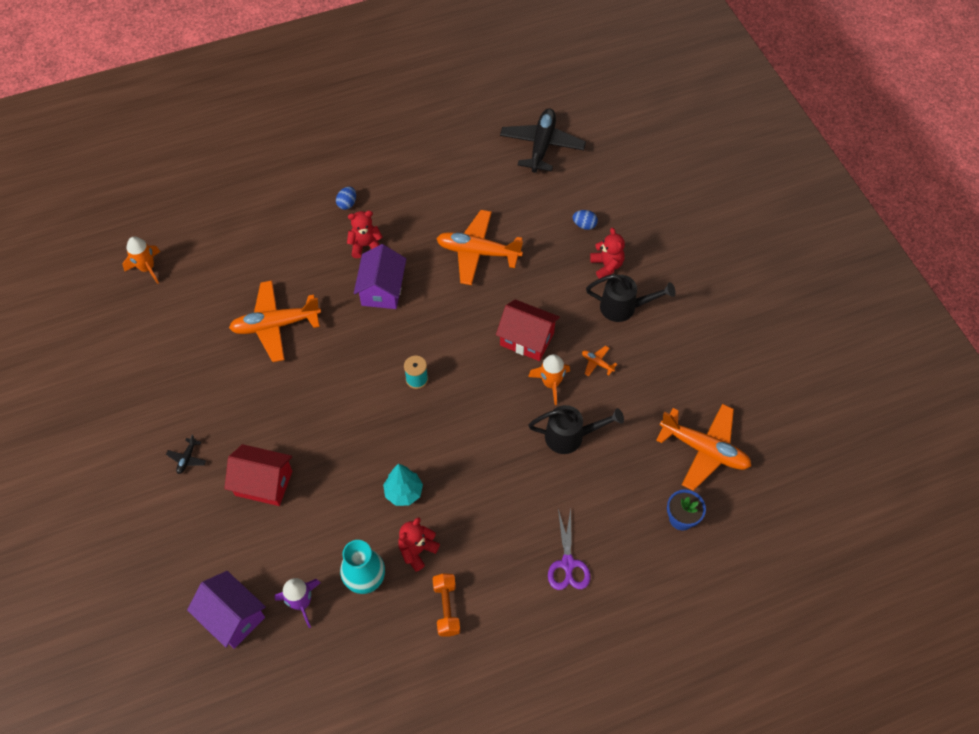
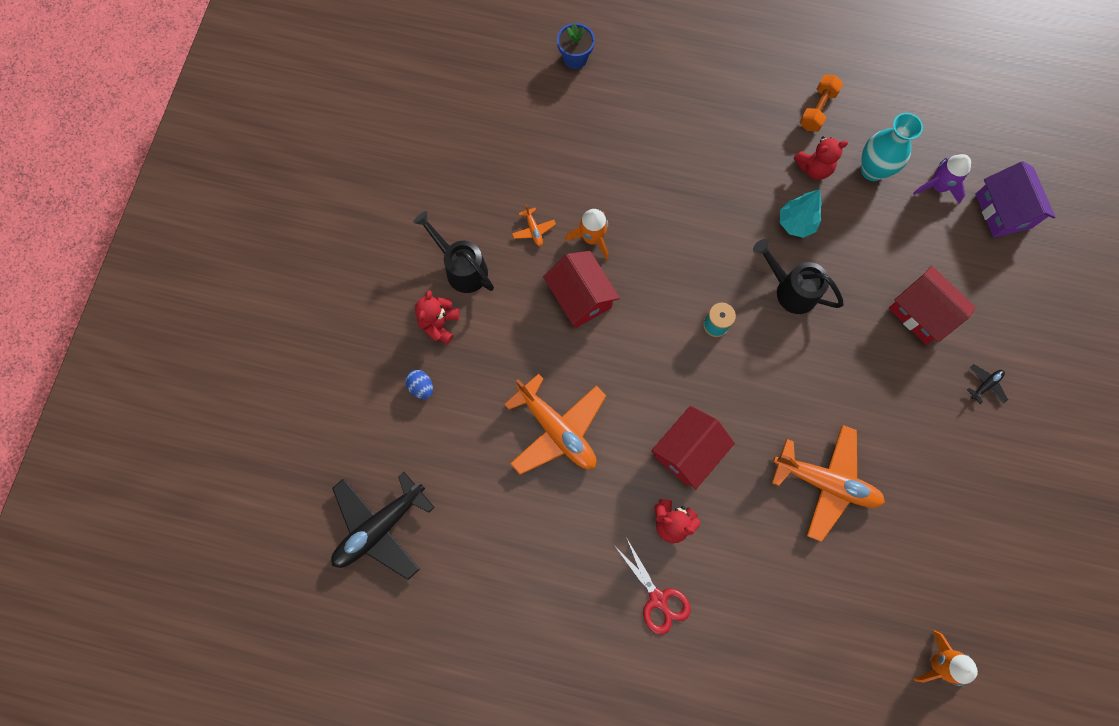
camera: 145 degrees left, 15 degrees up
(347, 204) = (658, 598): blue egg -> red scissors
(382, 290) = (687, 451): purple house -> red house
(568, 564) = (695, 82): purple scissors -> none
(570, 436) = (612, 179): black watering can -> black watering can (790, 290)
(704, 450) = (507, 96): orange plane -> none

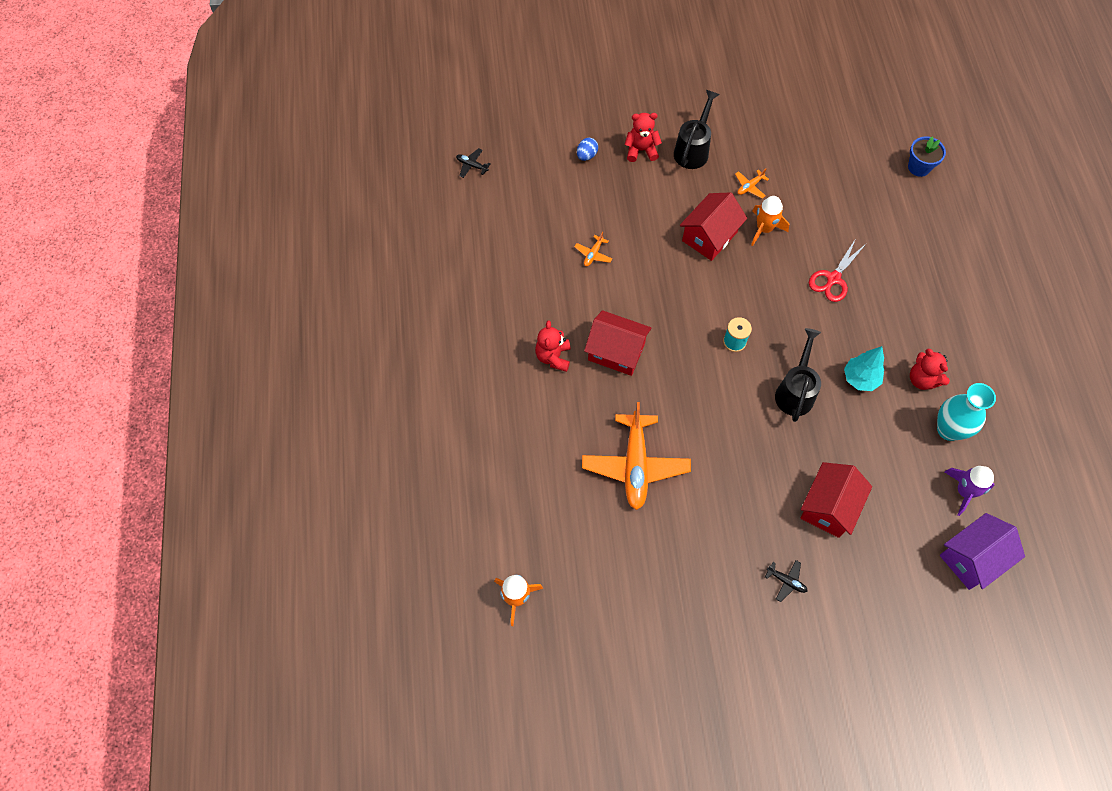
camera: 70 degrees right, 10 degrees down
(380, 527) = (472, 165): black plane -> black plane, size x0.41
(557, 430) = (593, 254): orange plane -> orange plane, size x0.41
(658, 598) = (489, 364): red scissors -> red scissors (833, 278)
(817, 109) = (983, 367): orange dumbbell -> none

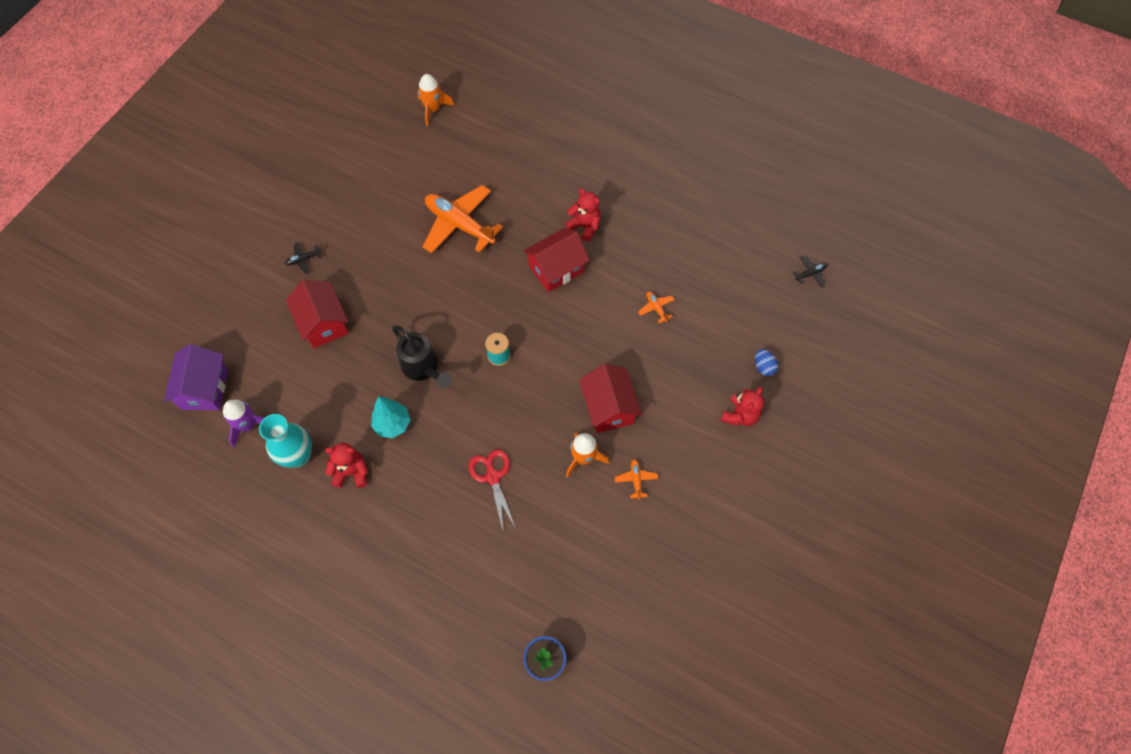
camera: 125 degrees right, 0 degrees up
(693, 150) = (711, 460): black watering can -> none

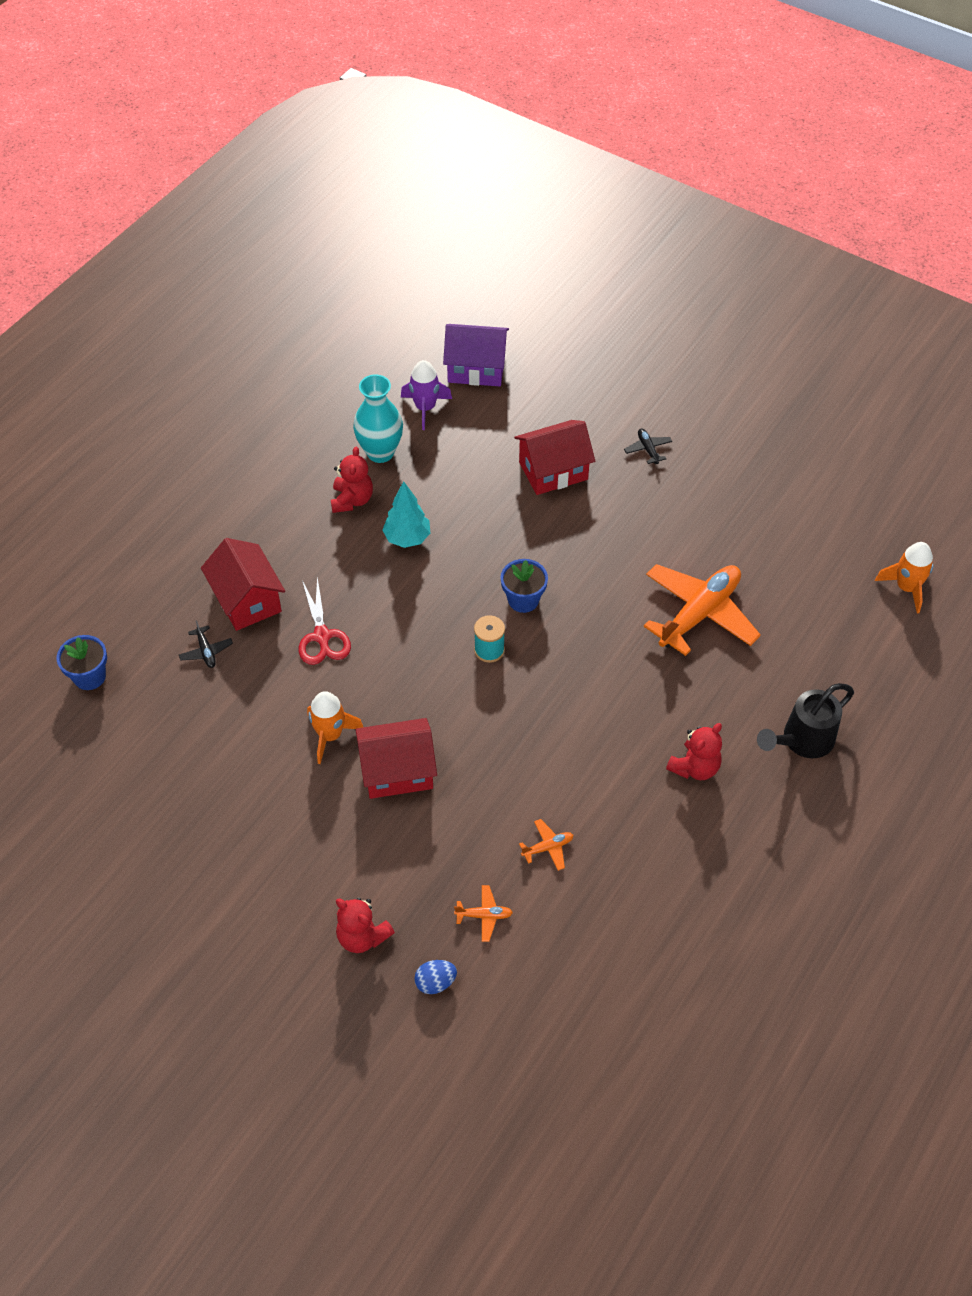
camera: 95 degrees right, 10 degrees down
(423, 368) = (480, 569): black watering can -> black watering can (802, 740)
(451, 336) = (523, 600): none -> blue flower pot
(493, 477) = (322, 636): red scissors -> red scissors turned 90 degrees clockwise
(556, 269) = (621, 725): red house -> red house (247, 600)
(636, 480) = (290, 792): orange plane -> orange plane (484, 915)
(810, 274) = (596, 1086): black plane -> black plane (206, 651)

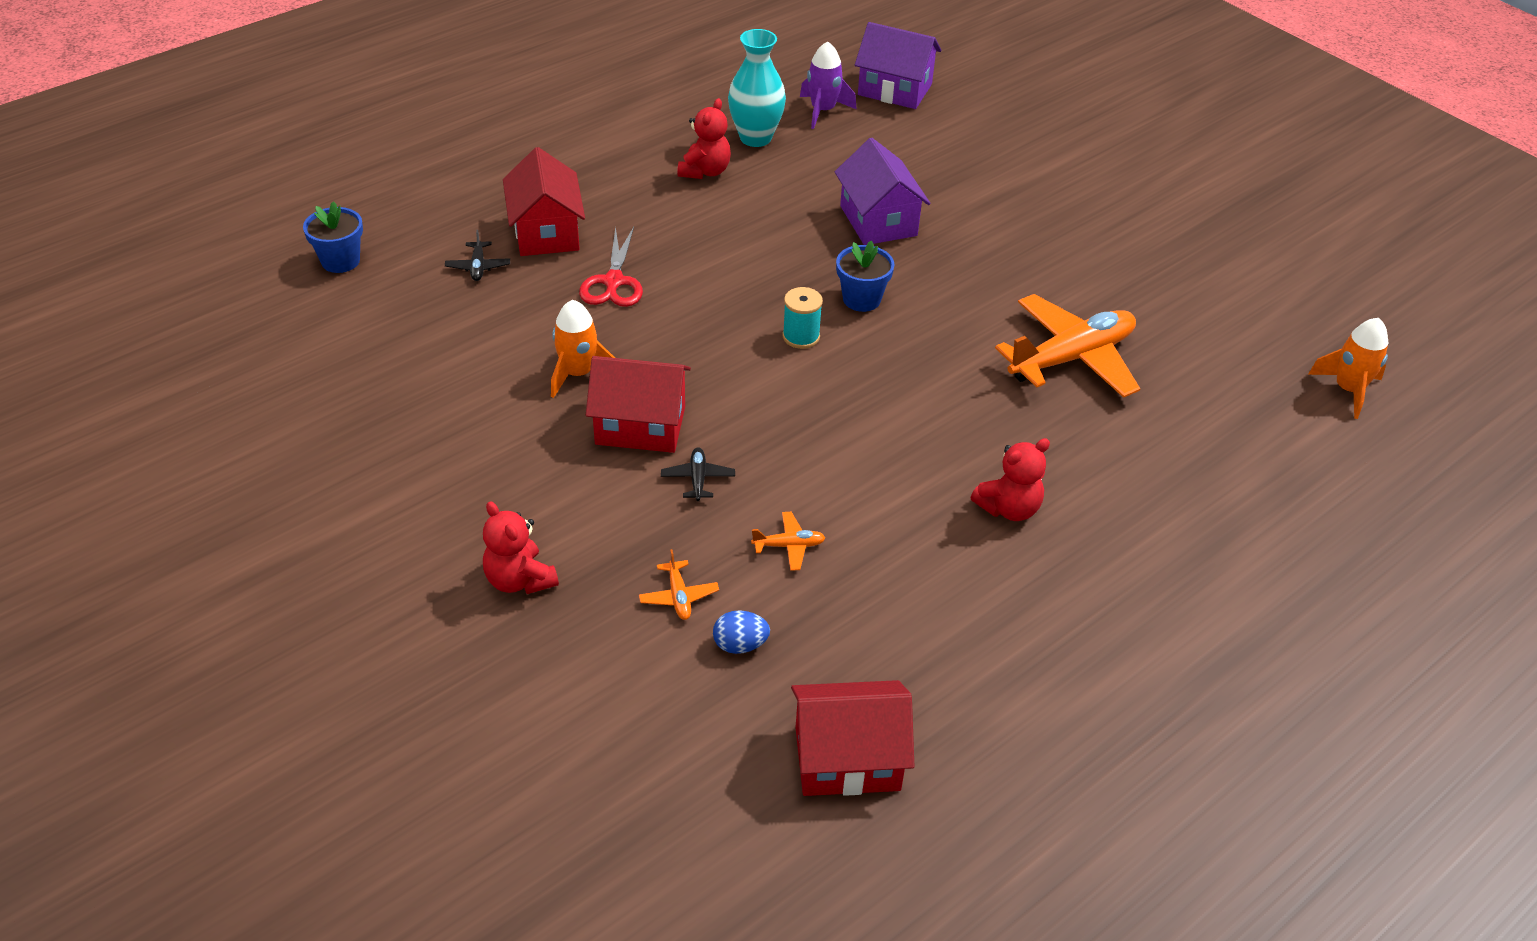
camera: 15 degrees right, 10 degrees down
(407, 538) = (751, 216): turquoise tree -> none
(435, 982) = (586, 652): blue egg -> blue egg (740, 645)
(484, 915) = (678, 596): orange plane -> orange plane turned 60 degrees clockwise
(510, 515) = (878, 221): none -> purple house
(553, 471) = (945, 192): red house -> red house (847, 758)
(648, 449) = (1065, 195): black plane -> black plane (698, 479)
(802, 740) = (1160, 514): black watering can -> none

